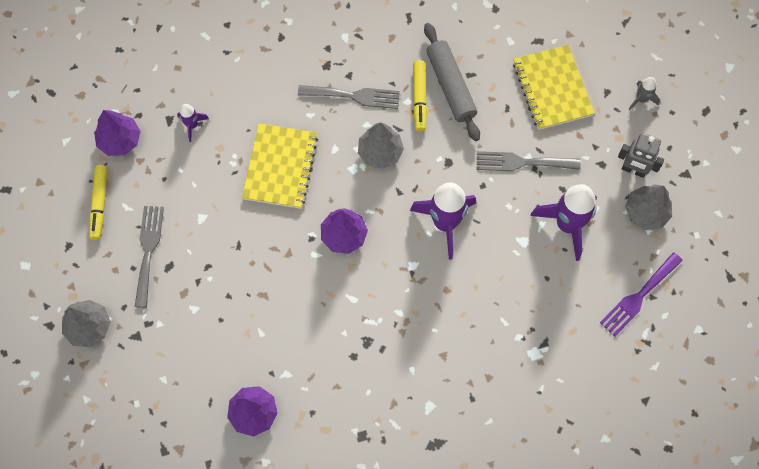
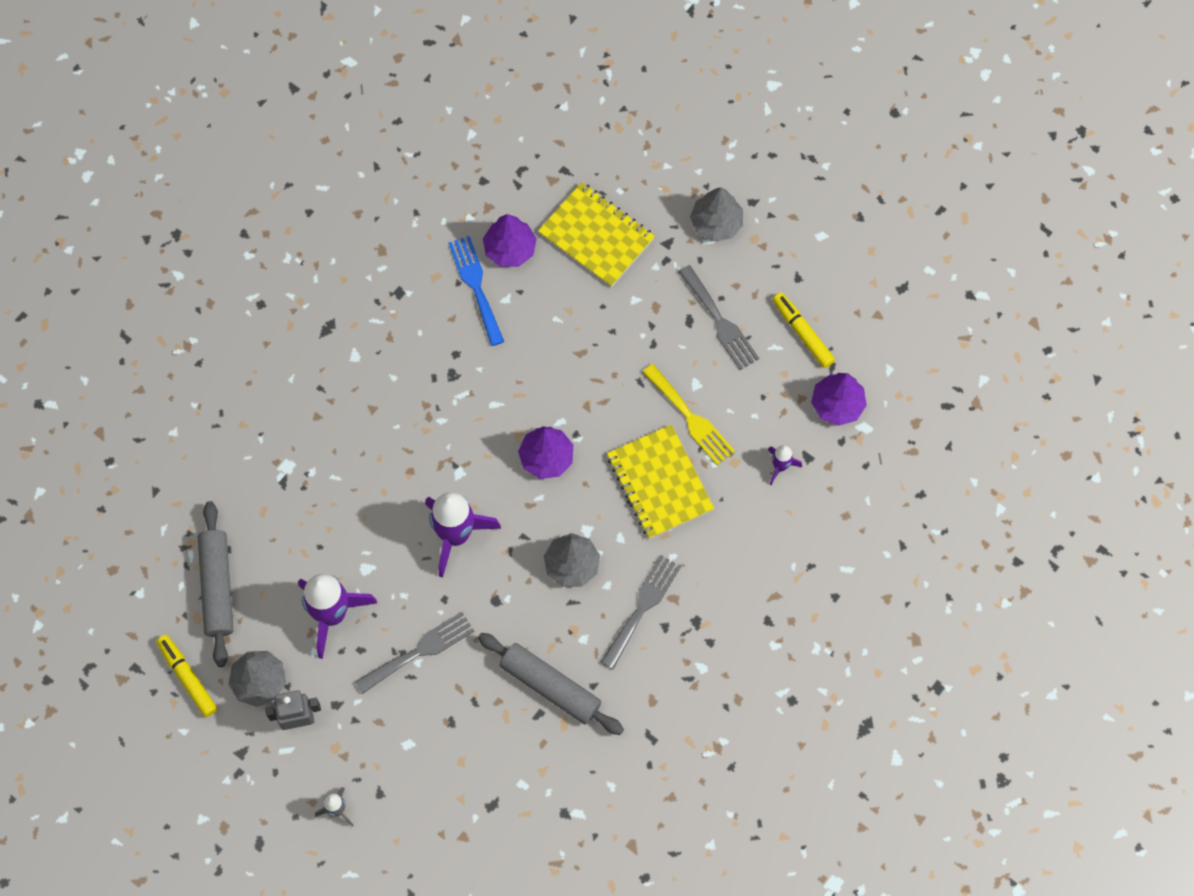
camera: 145 degrees right, 0 degrees up
(224, 196) = (691, 418): none -> yellow fork
(300, 400) = (476, 286): none -> blue fork
(354, 96) = (642, 607): grey fork -> grey fork turned 150 degrees clockwise
(419, 98) = (573, 650): yellow marker -> yellow marker (187, 677)
(552, 88) = (441, 757): yellow notebook -> yellow notebook (596, 236)
(638, 297) = (217, 587): purple fork -> grey rolling pin

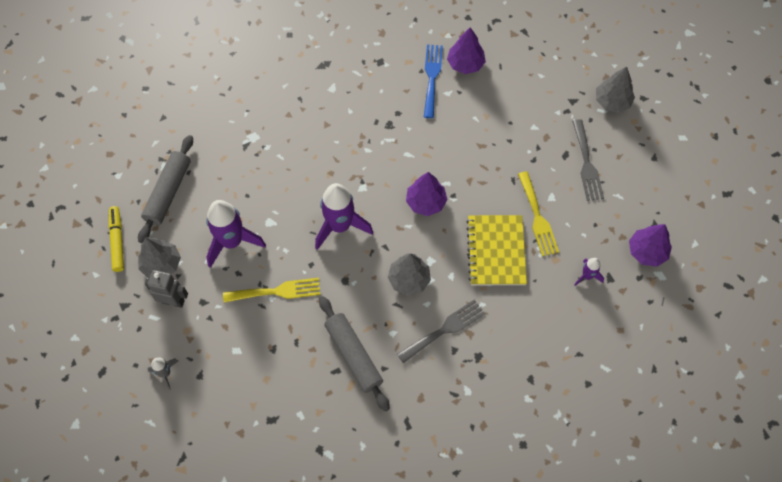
camera: 25 degrees right, 5 degrees down
(420, 651) = (277, 291): grey fork -> yellow fork
(596, 236) = (526, 78): yellow notebook -> none
(802, 333) = (642, 194): yellow marker -> none

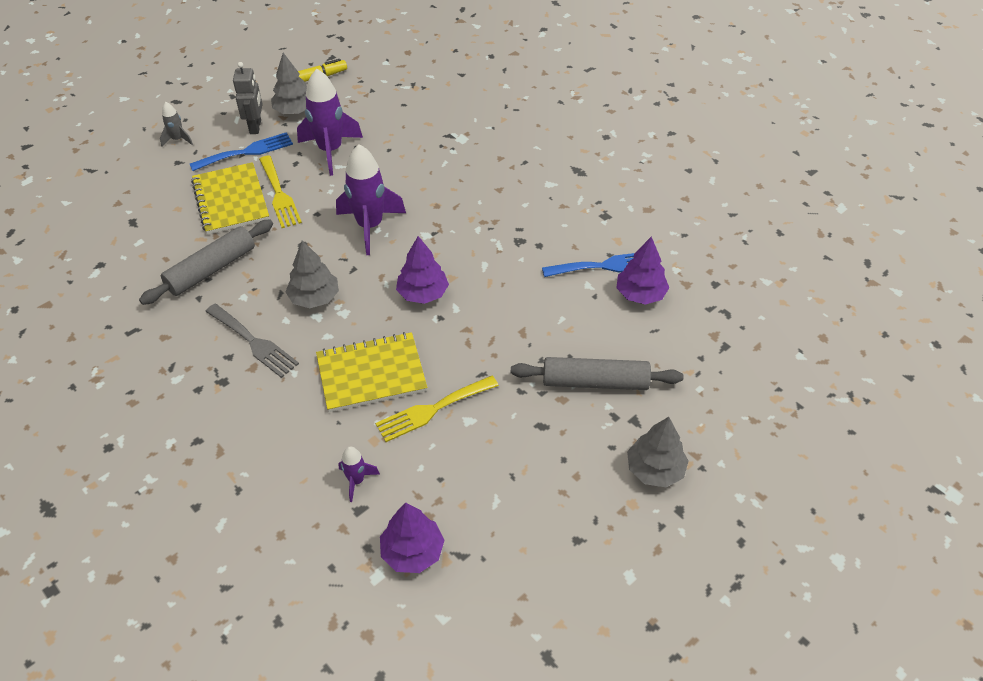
camera: 75 degrees right, 15 degrees down
(168, 192) = (376, 97): grey rolling pin -> grey rolling pin (595, 382)
(207, 312) = (247, 152): none -> blue fork
(270, 332) = (231, 200): none -> yellow notebook
(587, 164) = (535, 453): grey fork -> none

